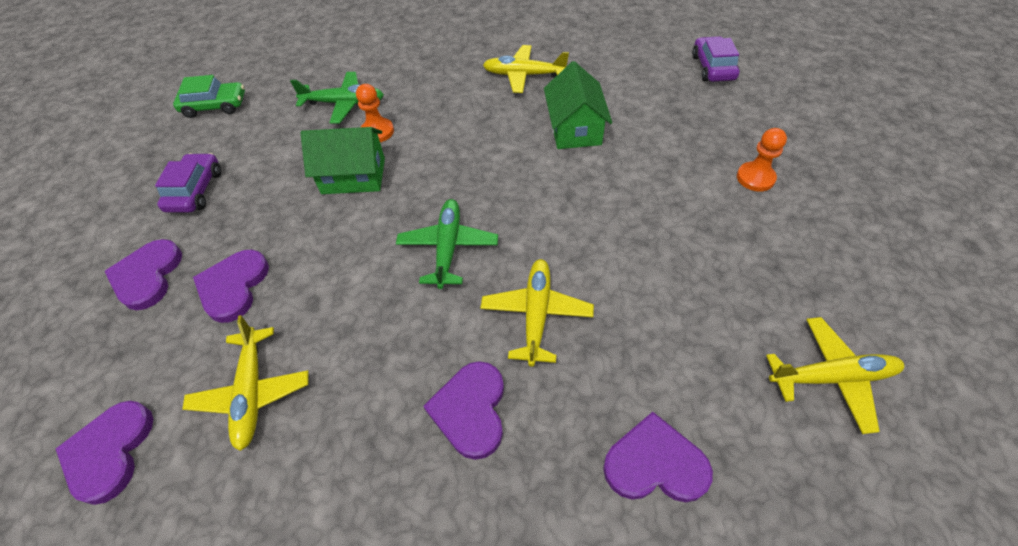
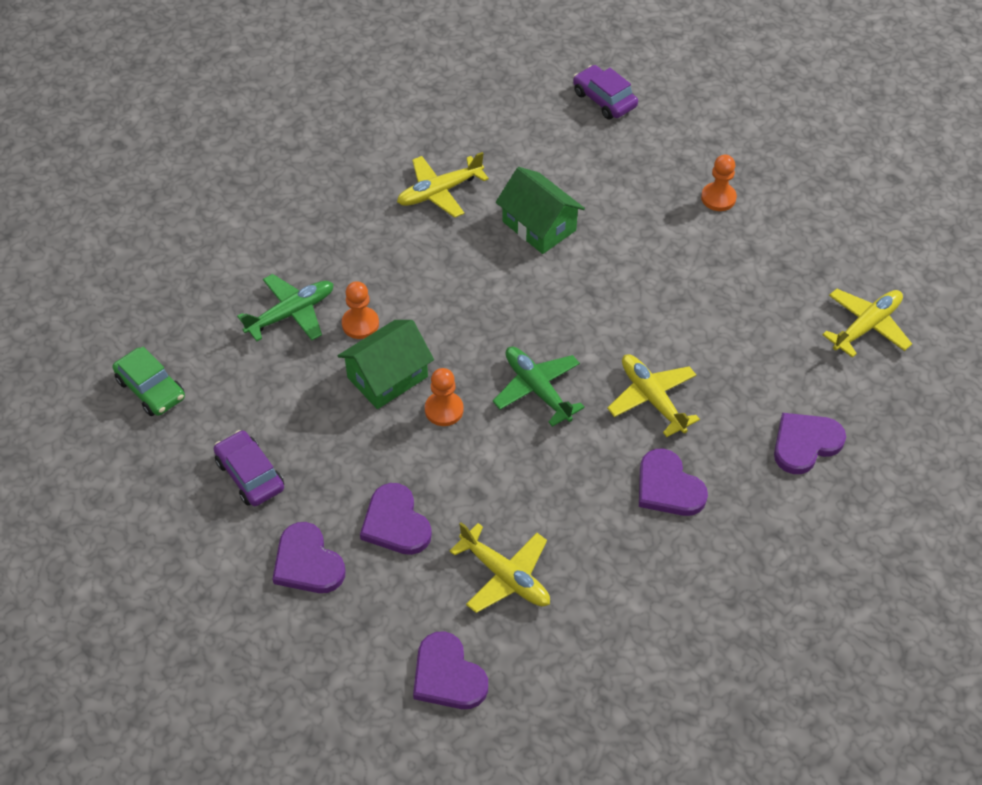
camera: 40 degrees left, 0 degrees up
(215, 106) = (151, 389): green car -> green car turned 90 degrees clockwise
(363, 222) = (444, 410): none -> orange pawn

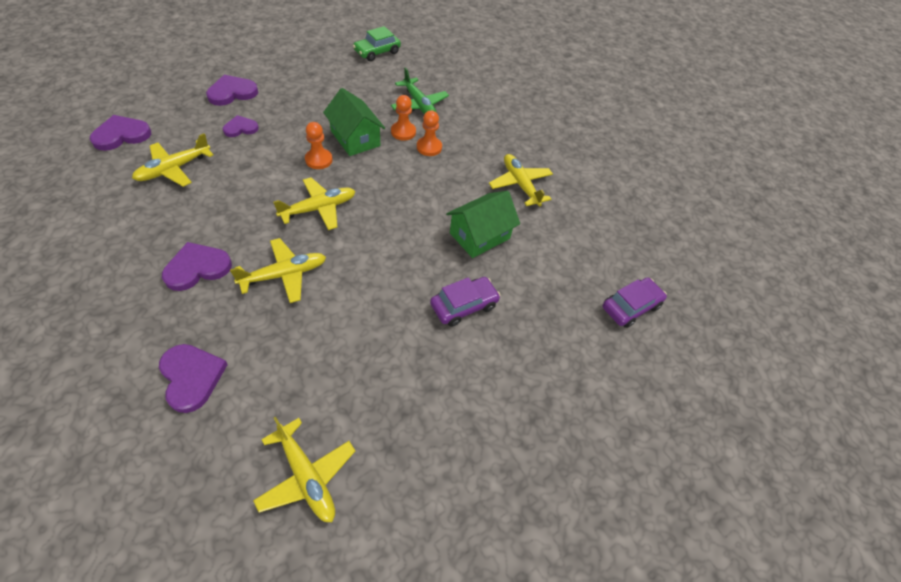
camera: 90 degrees right, 0 degrees up
(250, 475) = (303, 79): purple car -> purple car (464, 305)
(395, 523) = (240, 128): purple heart -> purple heart, size x0.65
(537, 389) = (319, 208): green plane -> yellow plane
(718, 198) = (501, 375): orange pawn -> orange pawn (429, 147)

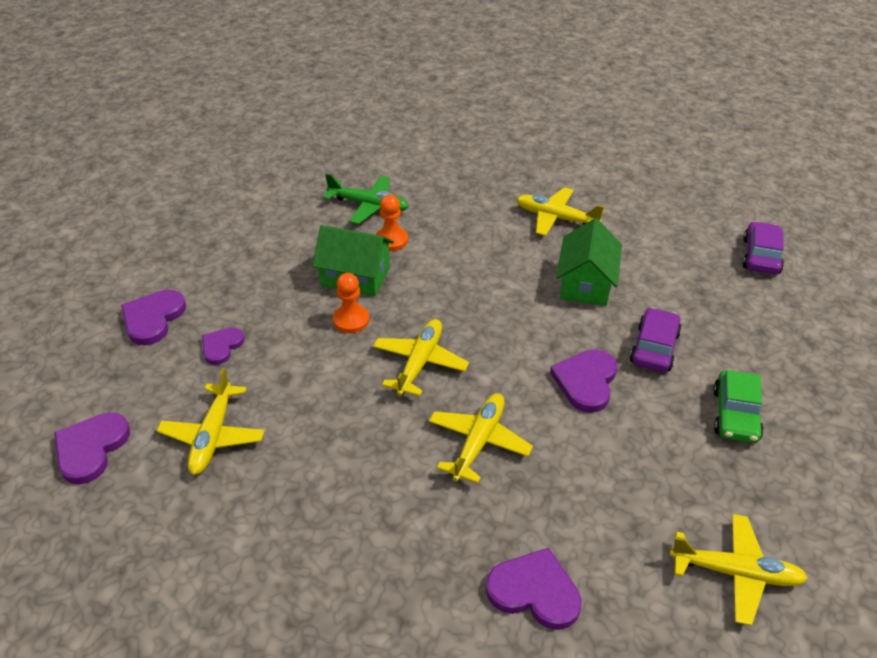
camera: 35 degrees left, 10 degrees down
(197, 268) = (390, 502): purple heart -> purple heart (586, 381)
(377, 52) = (249, 180): green car -> green car (735, 415)
(429, 147) = (435, 238): orange pawn -> none

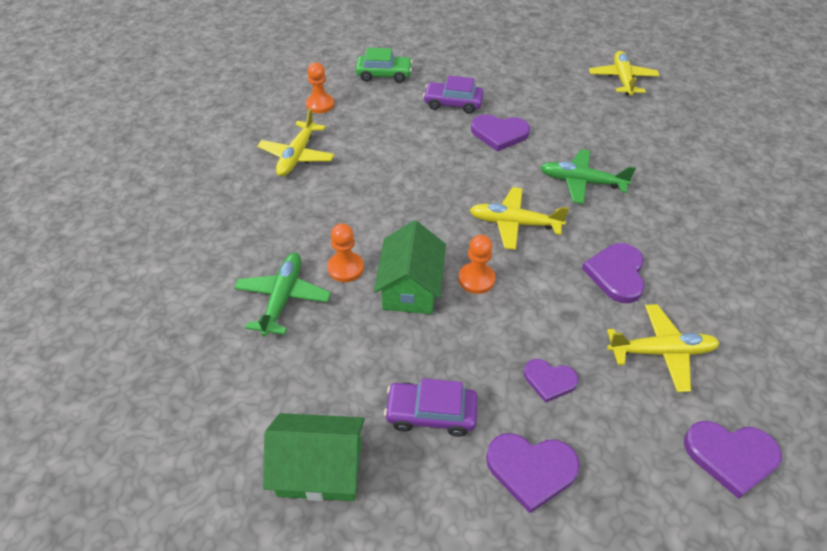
camera: 100 degrees left, 5 degrees up
(478, 442) = (581, 182): yellow plane -> green plane
(534, 591) = (683, 149): purple heart -> purple heart (616, 274)
(585, 283) = (387, 136): green house -> green house (320, 469)
(648, 237) = (320, 105): none -> orange pawn
(735, 415) = (503, 74): green car -> green car (384, 74)
(761, 256) = (337, 55): purple car -> purple car (431, 413)

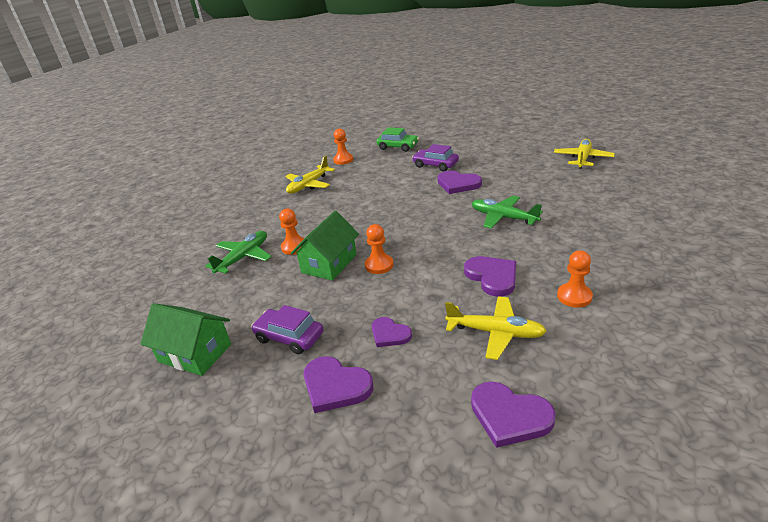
camera: 25 degrees right, 15 degrees down
(514, 224) = (431, 236): yellow plane -> none
(616, 274) = (492, 277): purple heart -> purple heart turned 120 degrees clockwise
(713, 286) = (574, 296): none -> orange pawn

